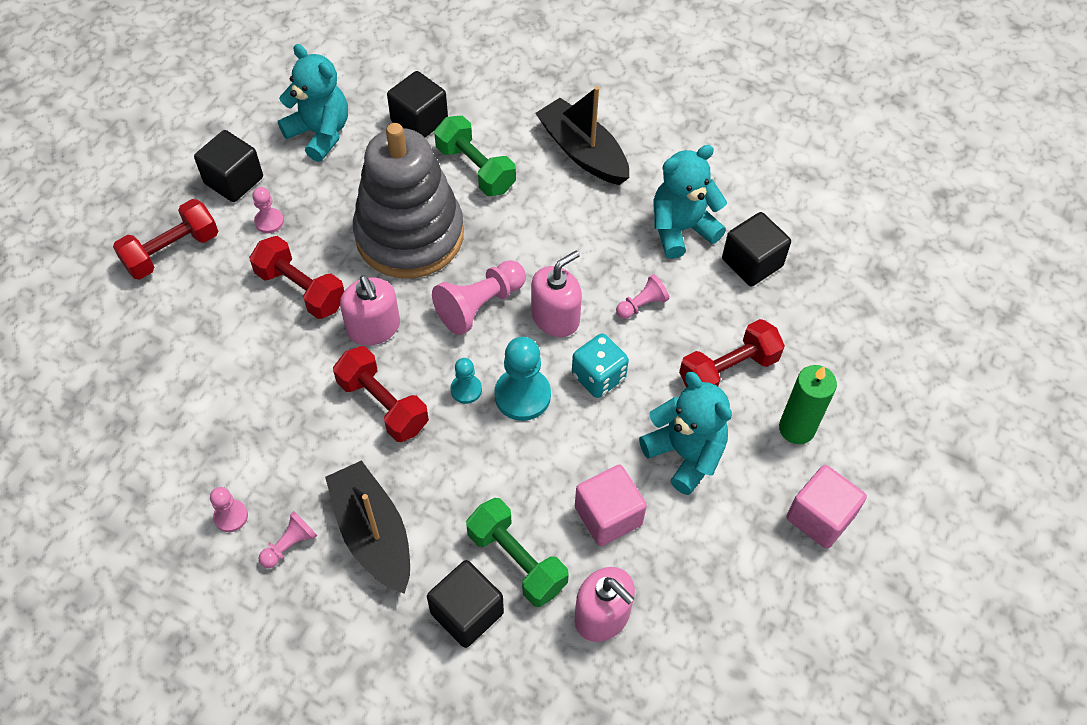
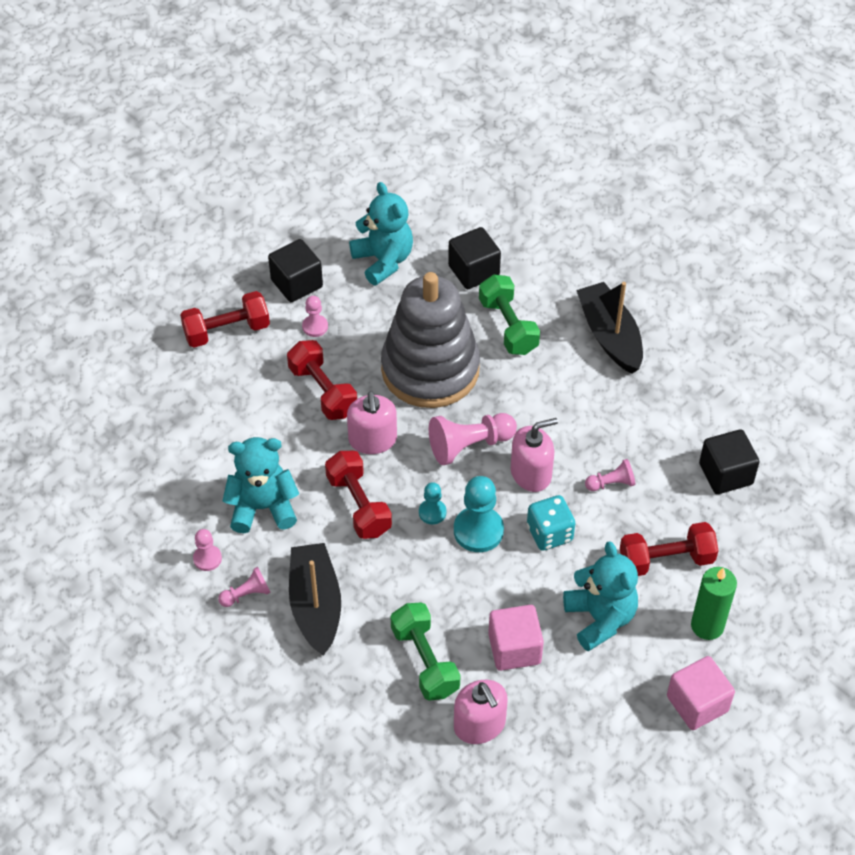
camera: 20 degrees right, 5 degrees down
(467, 613) = (370, 689): black cube -> none
(681, 229) = (673, 427): turquoise teddy bear -> turquoise teddy bear (263, 507)

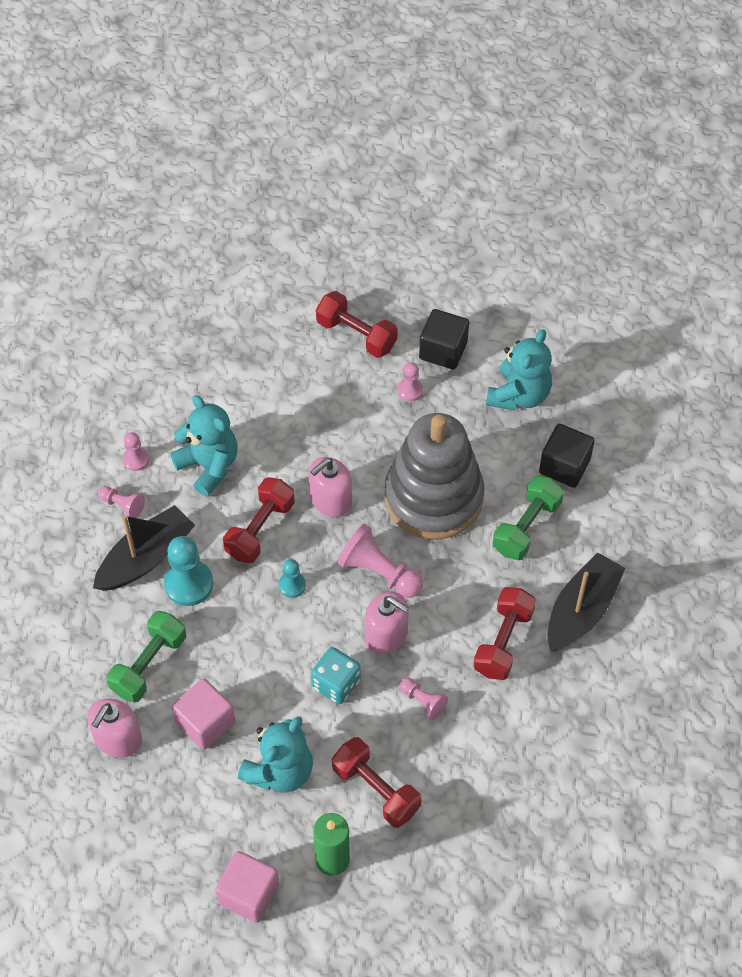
camera: 55 degrees right, 5 degrees up
(323, 391) = (350, 436): red dumbbell -> red dumbbell (503, 642)
(478, 530) = (299, 629): turquoise pawn -> turquoise pawn (188, 584)
(725, 474) = (504, 788): black cube -> none

